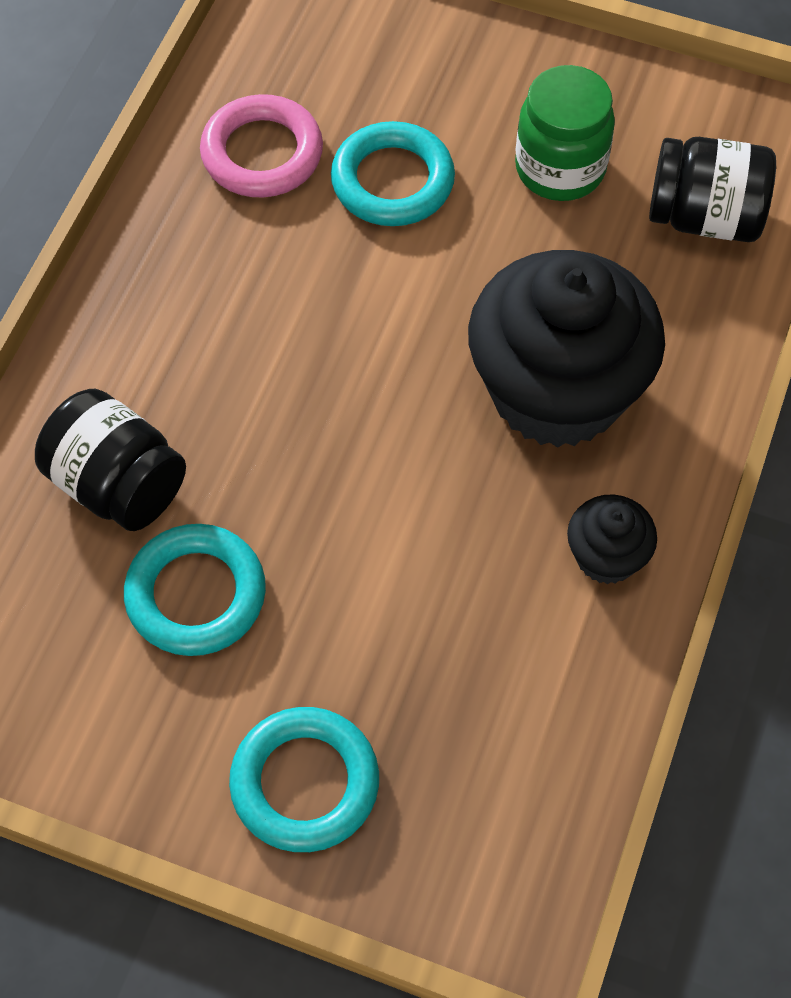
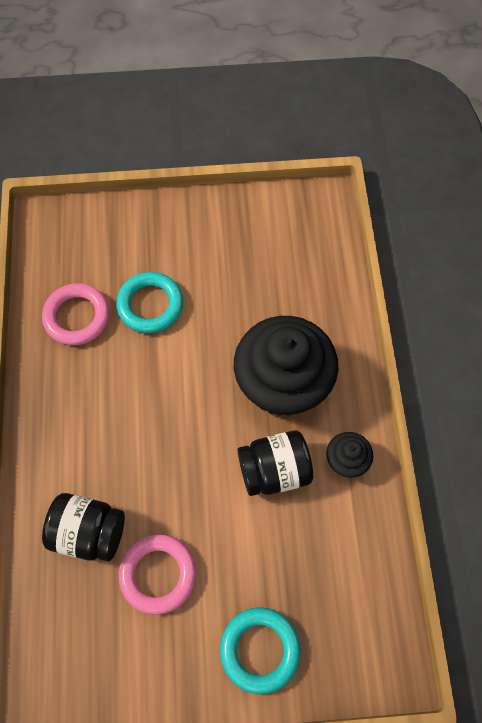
camera: 25 degrees left, 5 degrees up
(196, 594) = (158, 574): turquoise ring -> pink ring
(560, 168) = (229, 265): green jar -> none
(705, 217) = (309, 262): black jar -> black jar (274, 470)

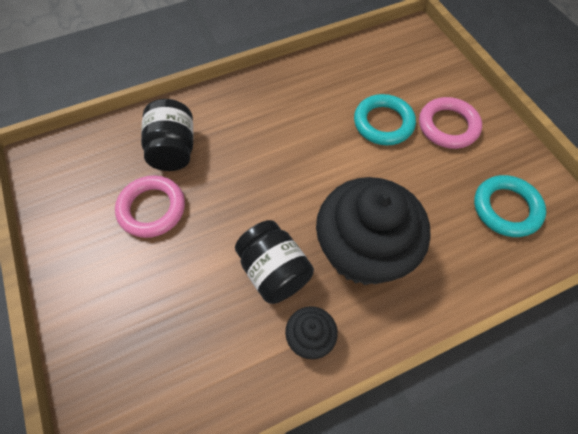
camera: 70 degrees right, 5 degrees down
(77, 317) = (346, 80): pink ring -> pink ring (448, 126)
(260, 649) = (103, 313): turquoise ring -> turquoise ring (506, 208)

